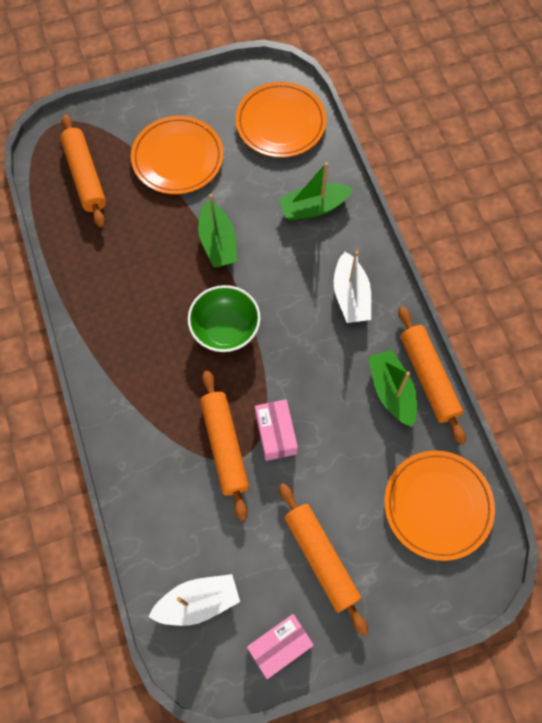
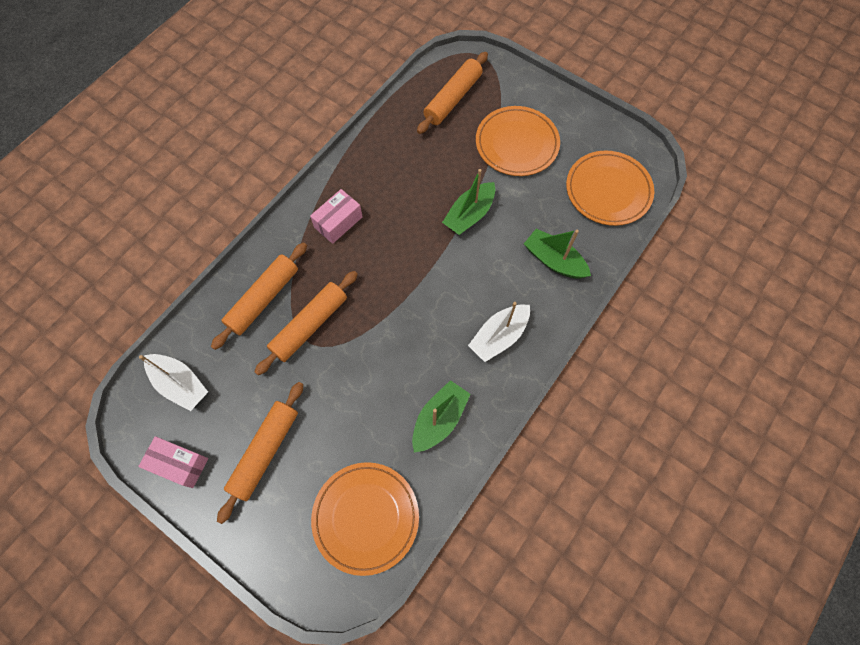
camera: 55 degrees right, 0 degrees up
(225, 329) = (403, 265): green bowl -> none
(275, 434) = (343, 355): pink box -> pink box (338, 222)
(428, 377) = (472, 441): orange rolling pin -> orange rolling pin (263, 299)

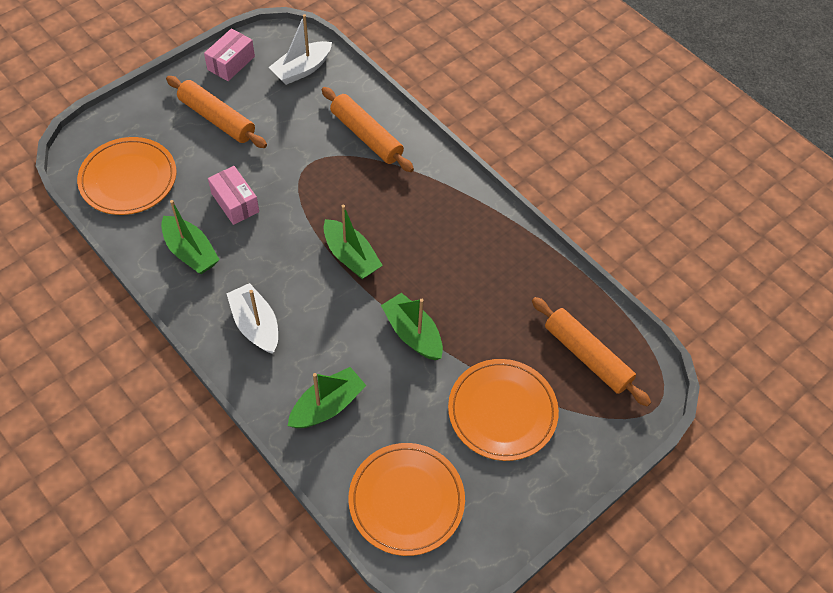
camera: 100 degrees right, 10 degrees down
(309, 325) = (326, 167): orange rolling pin -> none
(338, 222) = (436, 208): pink box -> pink box (235, 202)
(407, 278) = (351, 256): none -> green boat

